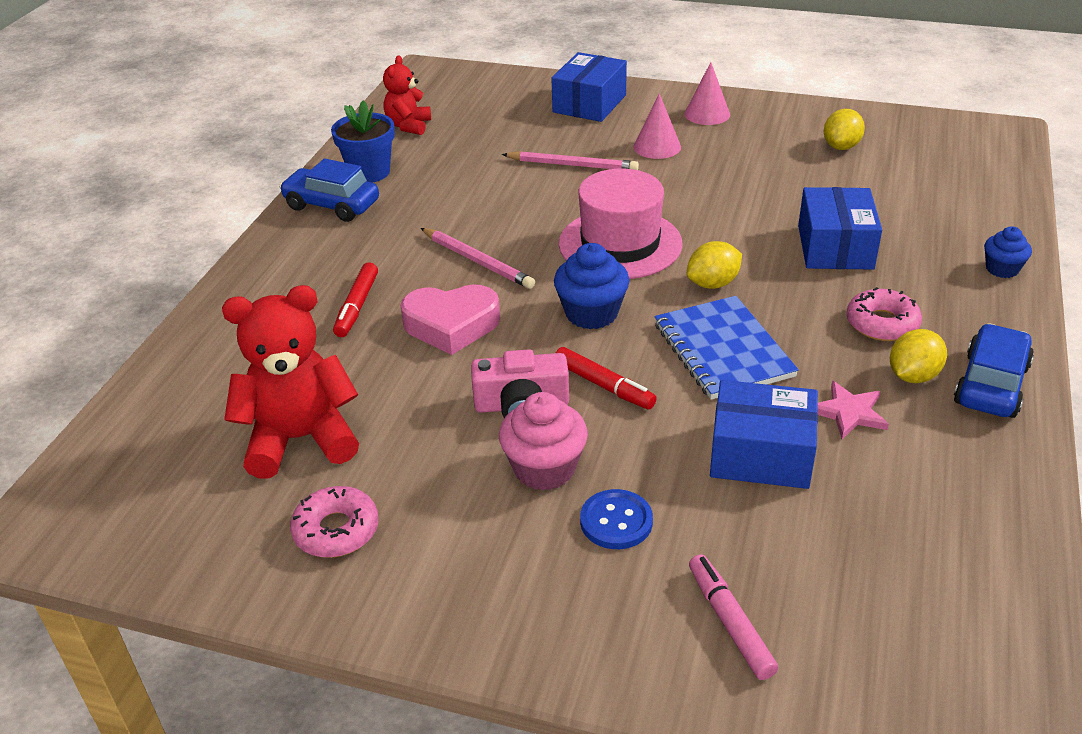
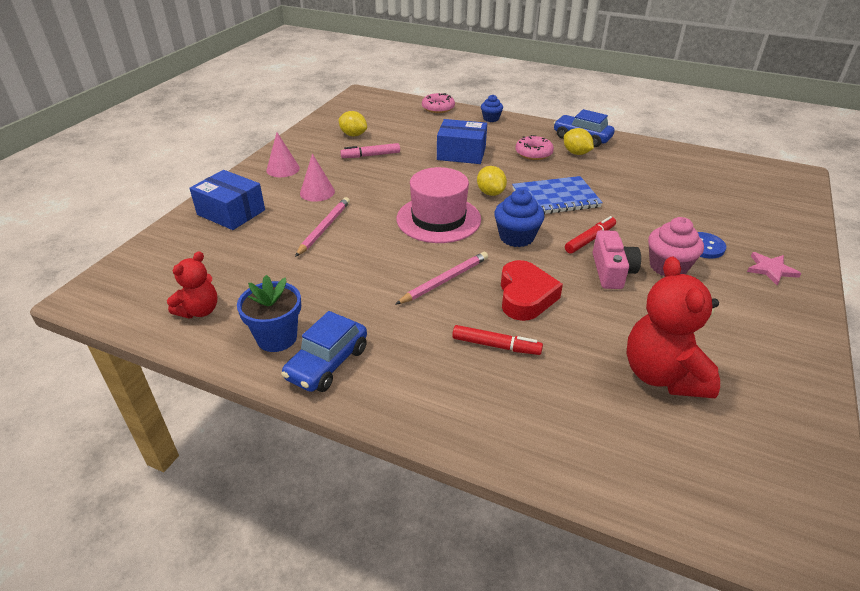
camera: 85 degrees left, 0 degrees up
(336, 530) = (748, 355): pink donut -> pink donut (438, 108)
(408, 126) = (199, 310): red teddy bear -> red teddy bear turned 75 degrees counterclockwise
(451, 325) = (525, 296): pink heart -> red heart
(730, 622) = (759, 222): pink marker -> pink marker (371, 155)
(761, 454) = (641, 199): blue box -> none
(849, 412) = (605, 172): pink star -> pink star (771, 269)

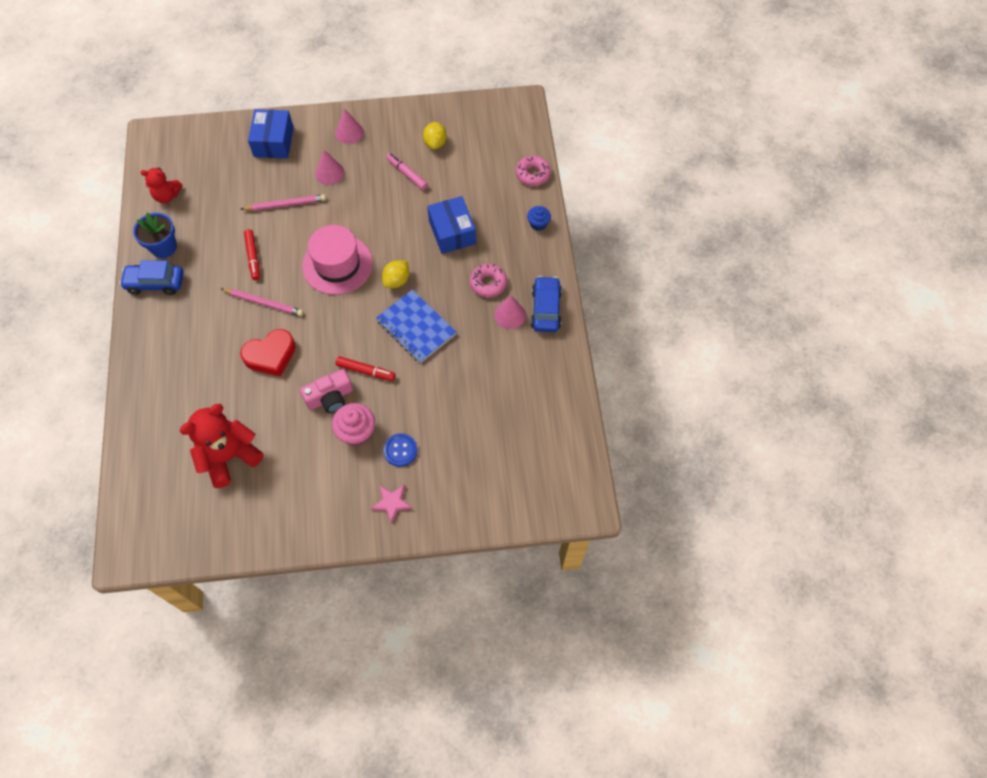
camera: 60 degrees right, 25 degrees up
(496, 346) = (212, 359): red marker -> red marker (253, 257)
(516, 237) = (341, 323): blue cupcake -> none
(576, 153) = (510, 315): yellow lemon -> pink cone

